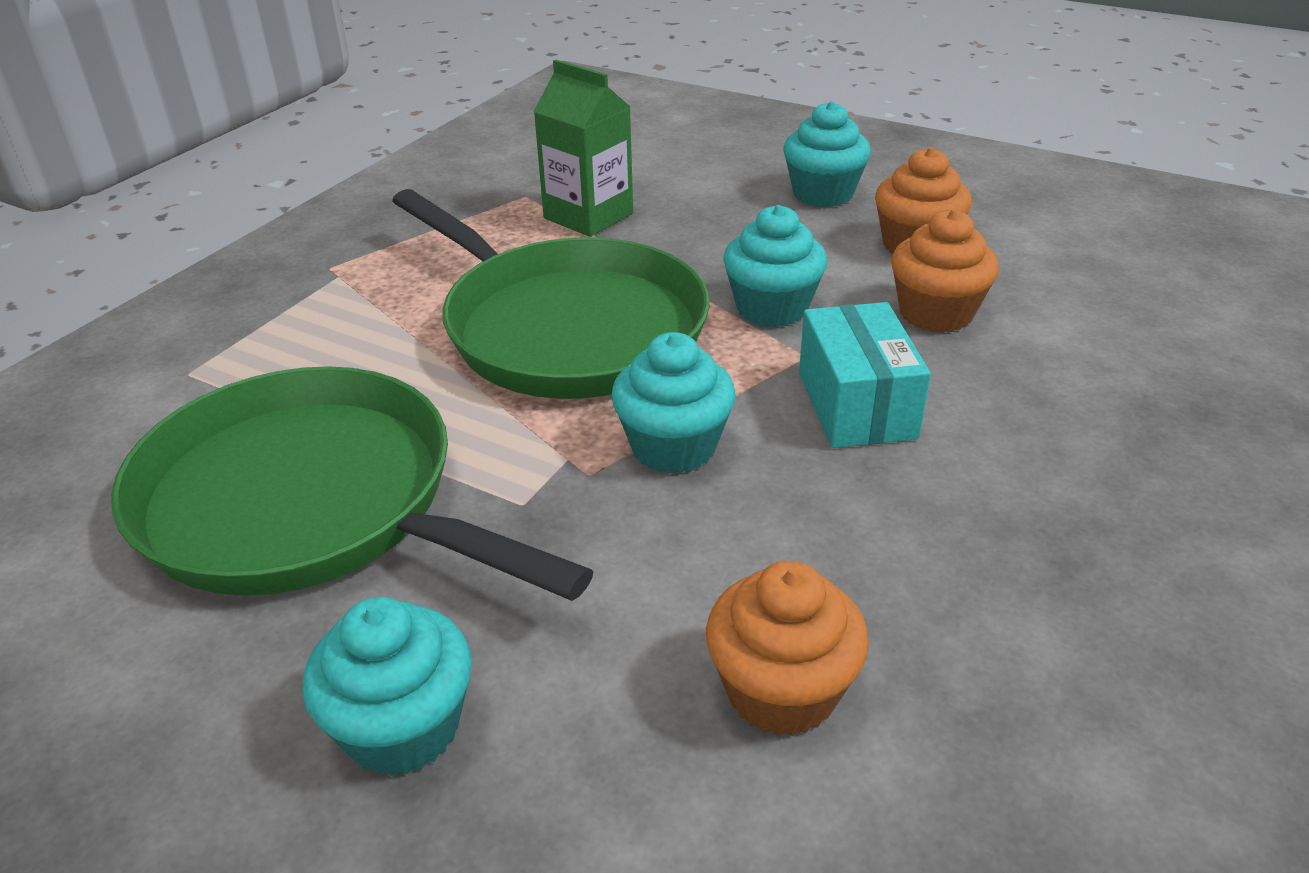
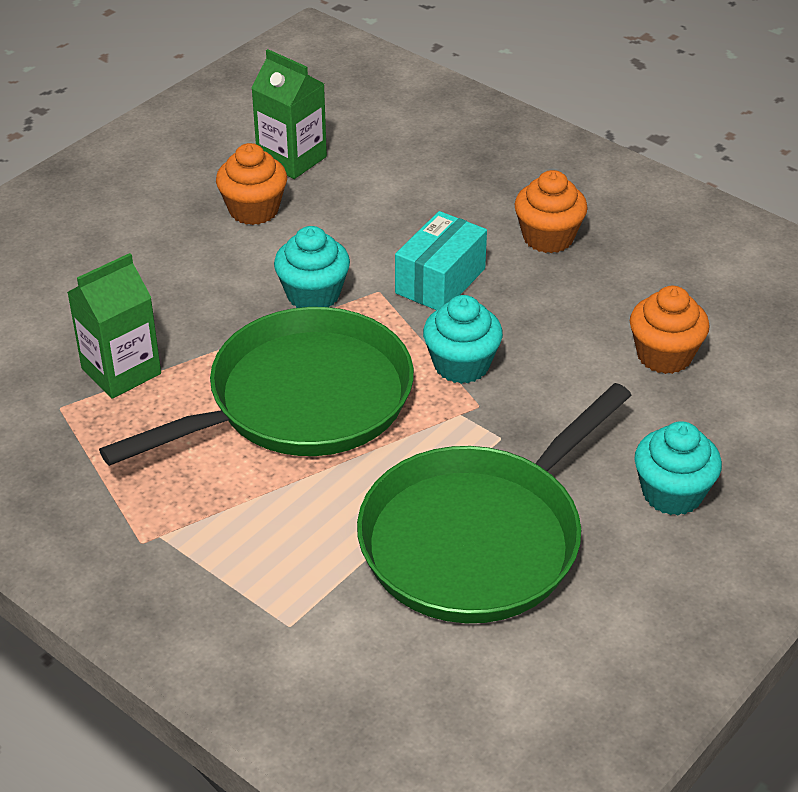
camera: 80 degrees left, 5 degrees up
(822, 194) = (148, 235): turquoise cupcake -> none
(856, 405) = (440, 281): turquoise box -> turquoise box turned 60 degrees counterclockwise
(935, 313) = (348, 224): orange cupcake -> orange cupcake (548, 237)
(1043, 254) = (292, 159): none -> green carton

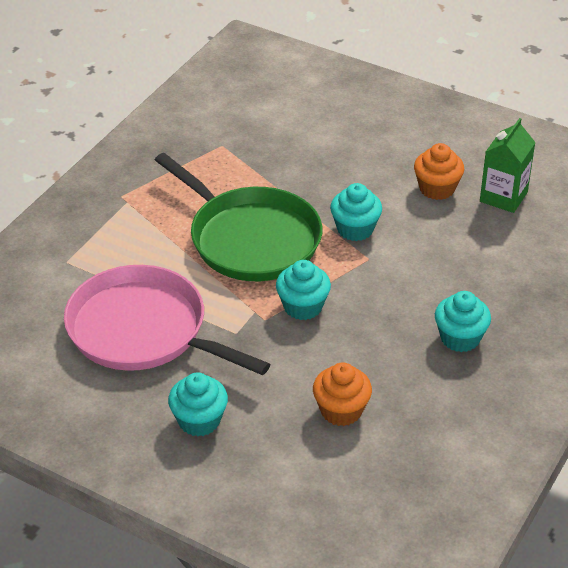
camera: 80 degrees right, 0 degrees up
(121, 371) = (258, 162): green carton -> none
(440, 281) = (389, 287): turquoise box -> none
(478, 538) = (143, 330): green pan -> pink pan
(548, 237) = (460, 338): orange cupcake -> turquoise cupcake

